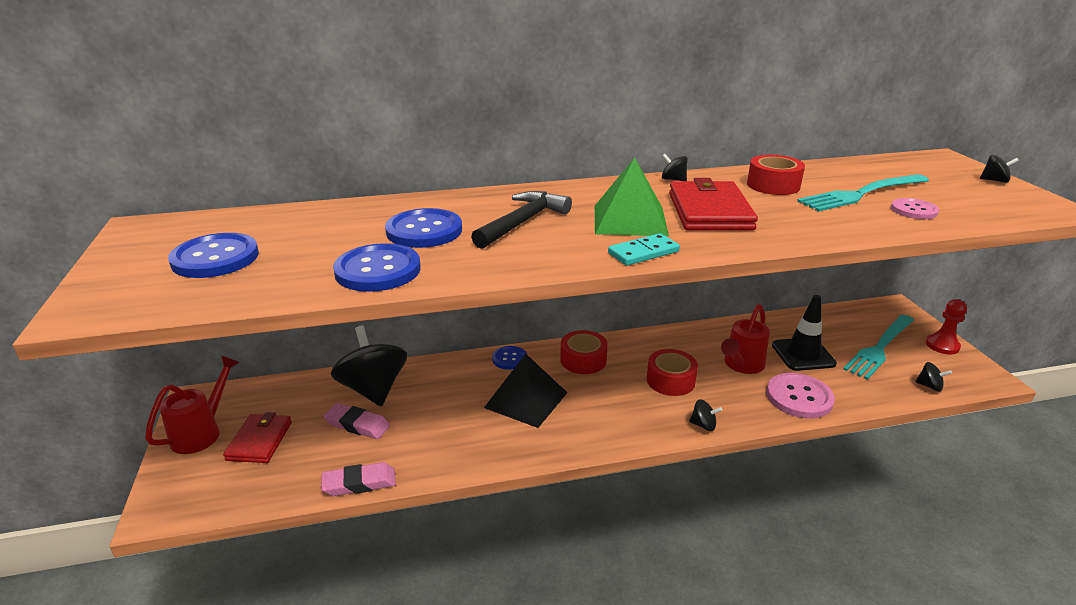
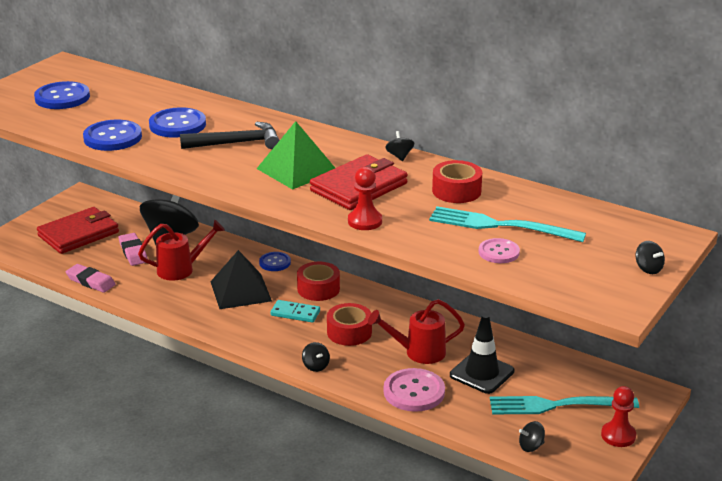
camera: 45 degrees right, 0 degrees up
(202, 432) = (61, 214): red watering can -> red watering can (181, 269)
(259, 441) = (78, 234): red wallet -> red wallet, size x1.51
(643, 253) = (253, 191): turquoise domino -> turquoise domino (295, 313)
(786, 233) = (365, 221): none -> red pawn
(929, 386) = (531, 446): black spinning top -> black spinning top turned 90 degrees clockwise

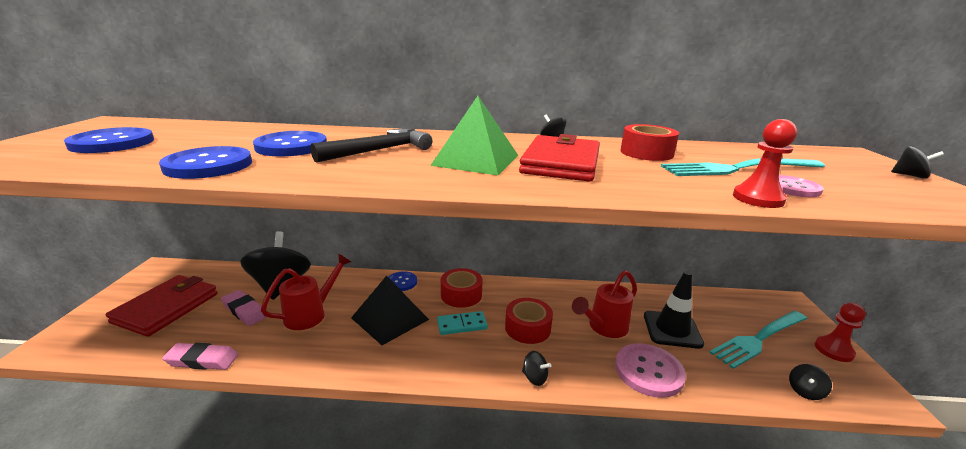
camera: 30 degrees left, 5 degrees down
(365, 221) = (624, 188): red pawn -> red pawn (758, 198)

